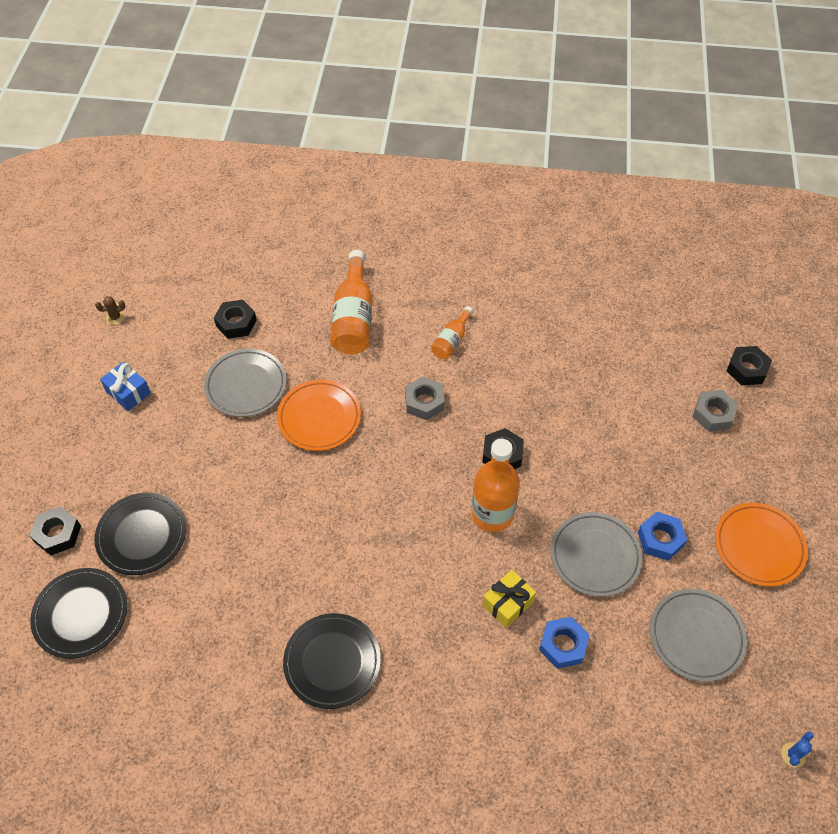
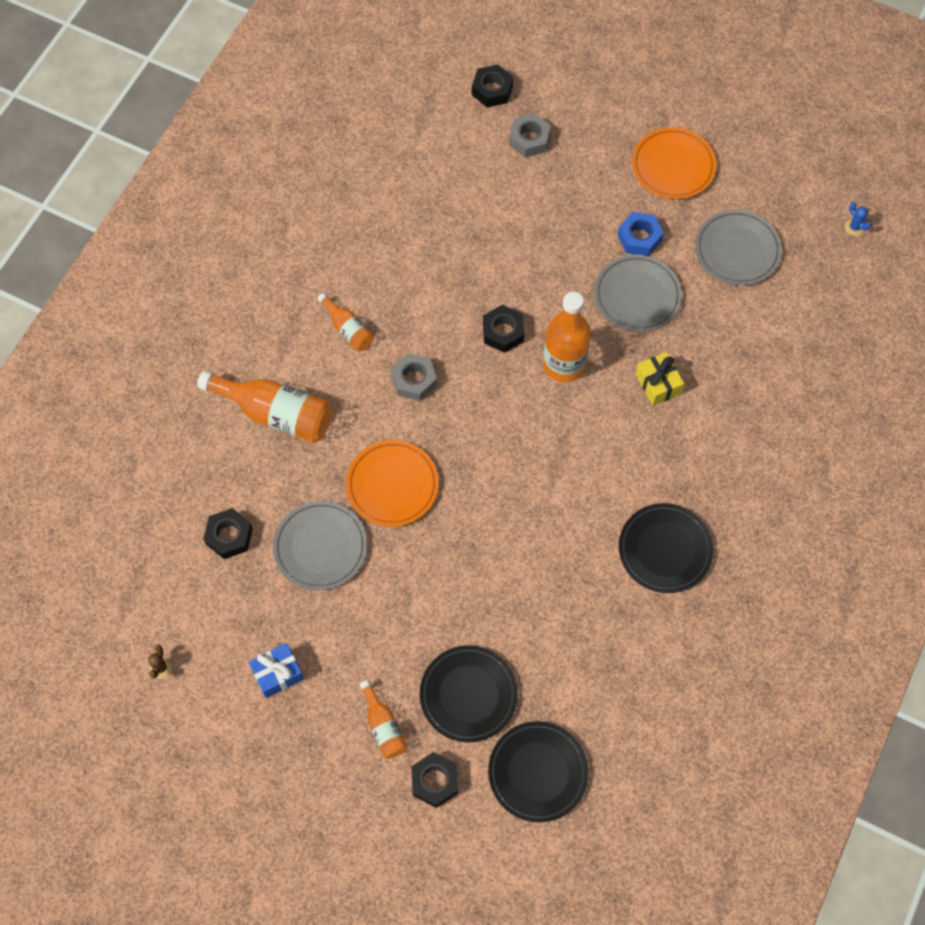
camera: 70 degrees left, 10 degrees up
(99, 480) = (383, 726): none -> orange bottle
(563, 645) = (711, 355): blue nut -> none

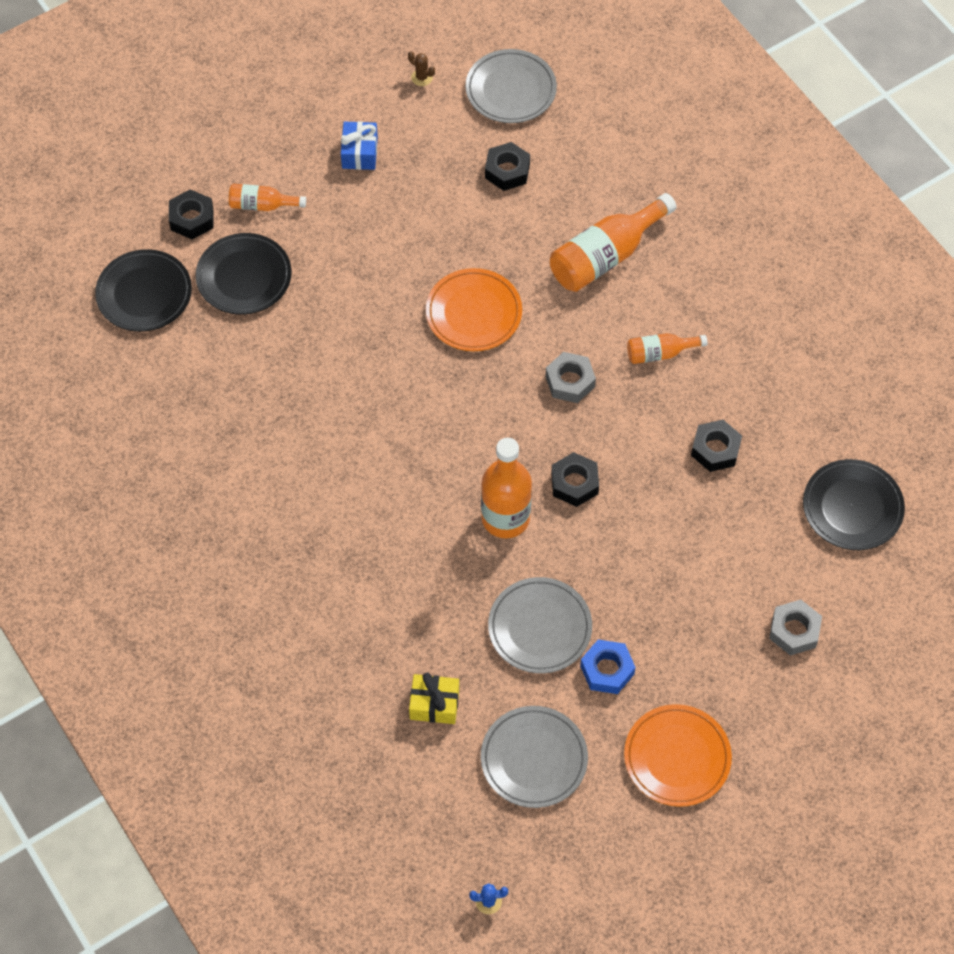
camera: 120 degrees right, 5 degrees down
(320, 547) = (451, 232): grey plate -> grey plate (511, 90)
(492, 90) = (881, 628): black nut -> black nut (715, 449)
(657, 384) = (430, 590): yellow gift -> yellow gift (434, 704)
(665, 550) = (262, 498): black plate -> black plate (852, 507)

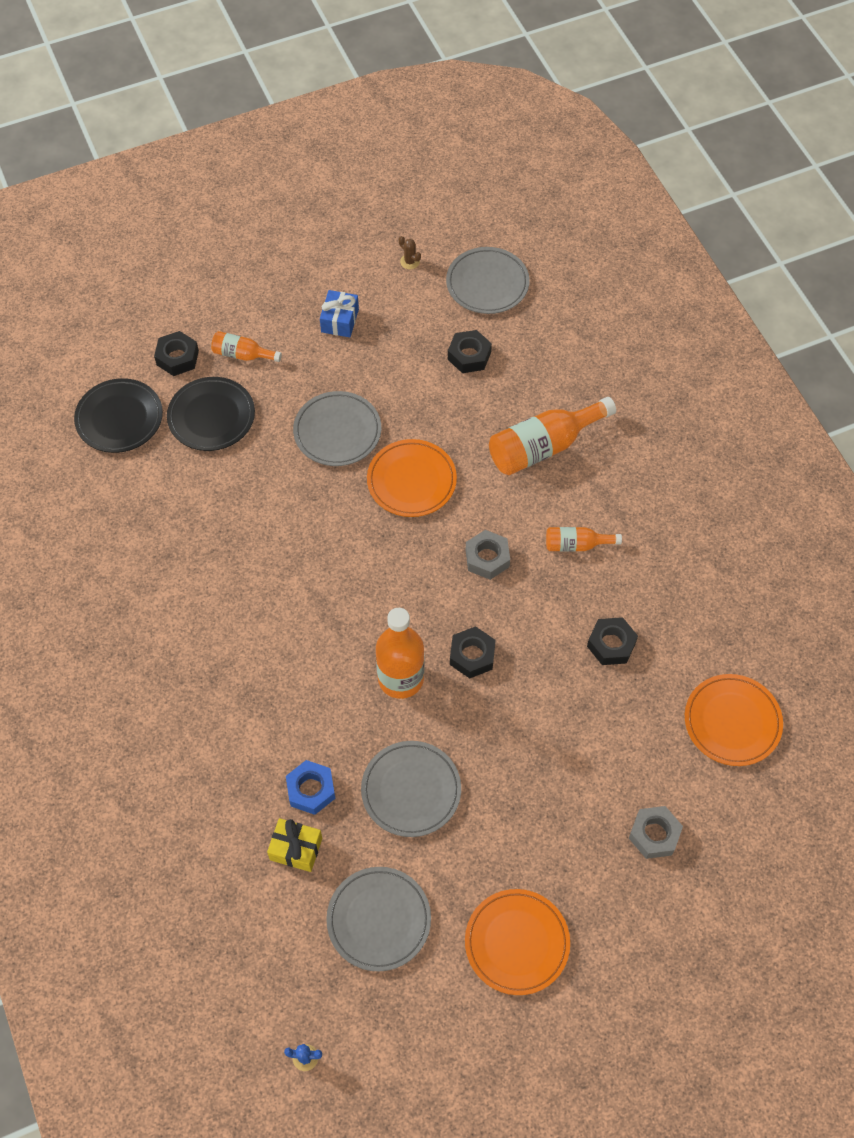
camera: 10 degrees right, 0 degrees up
(383, 273) = (337, 431): none -> grey plate
(607, 670) = (466, 843): blue nut -> blue nut (311, 790)
(852, 507) = (732, 722): black plate -> orange plate

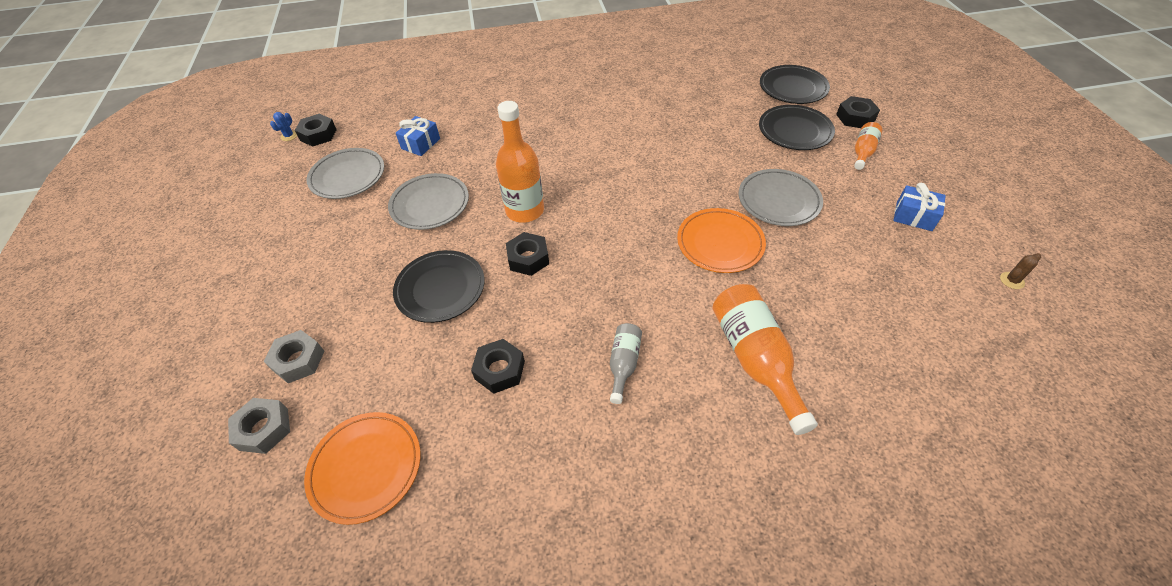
camera: 105 degrees right, 10 degrees down
(296, 849) = (421, 144): yellow gift -> blue gift
(311, 790) = (458, 154): blue nut -> none
(469, 356) = (881, 312): black nut -> black nut (318, 135)
(487, 284) = (997, 348): grey plate -> none
(487, 558) = (624, 285): grey nut -> grey nut (264, 429)
(517, 943) = (279, 247): orange plate -> none
(533, 731) = (440, 289): none -> black plate
(576, 544) = (623, 364): orange bottle -> grey bottle

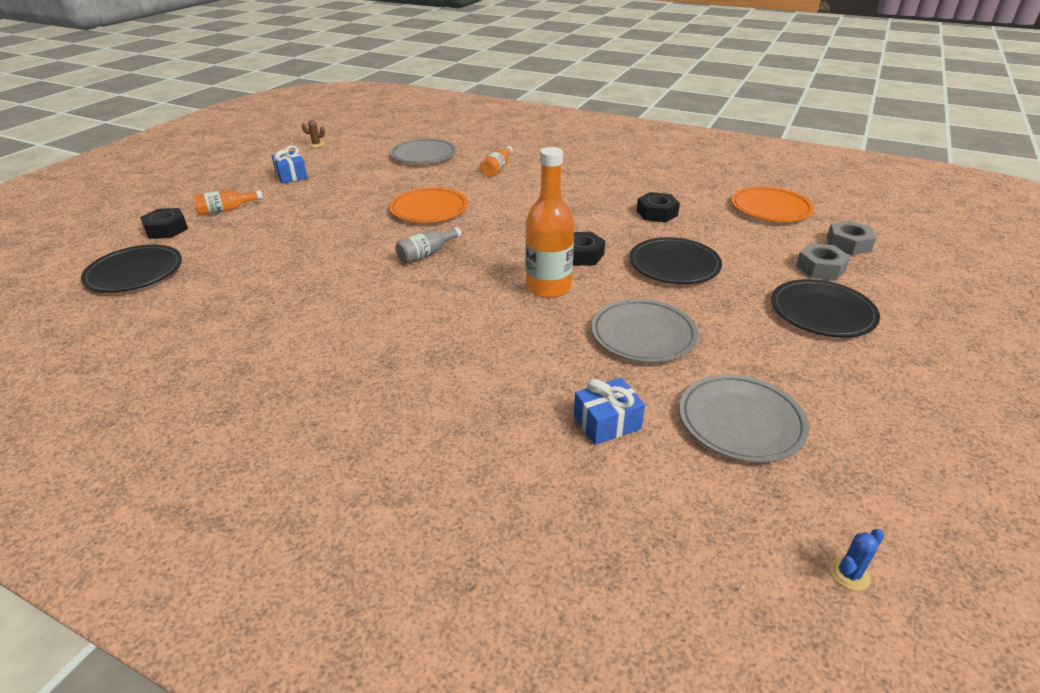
camera: 145 degrees left, 15 degrees down
(318, 135) = (783, 541): black nut -> none
(623, 364) = (573, 190): grey bottle -> grey bottle (426, 254)
(755, 359) = (497, 169): orange bottle -> orange bottle, size x0.54
(778, 200) = (345, 212): grey plate -> grey plate (423, 155)
(795, 131) = (228, 242): black plate -> black plate (822, 313)

